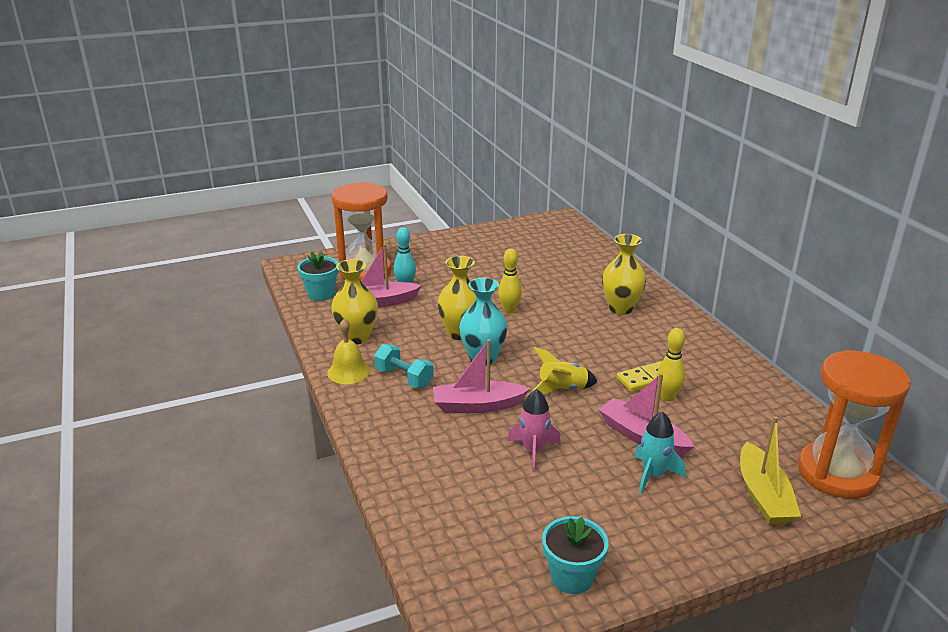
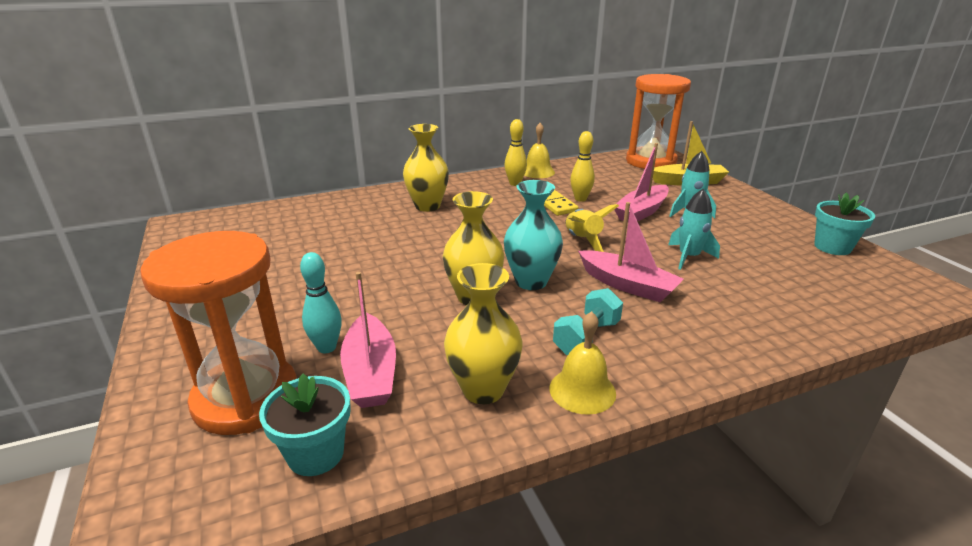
camera: 90 degrees left, 0 degrees up
(477, 405) = (627, 285): pink boat -> pink boat turned 45 degrees counterclockwise
(509, 310) = (420, 264): yellow bowling pin -> yellow bowling pin (515, 183)
(533, 451) = (688, 257): pink rocket -> turquoise rocket
(744, 372) = (537, 172): none -> yellow bell

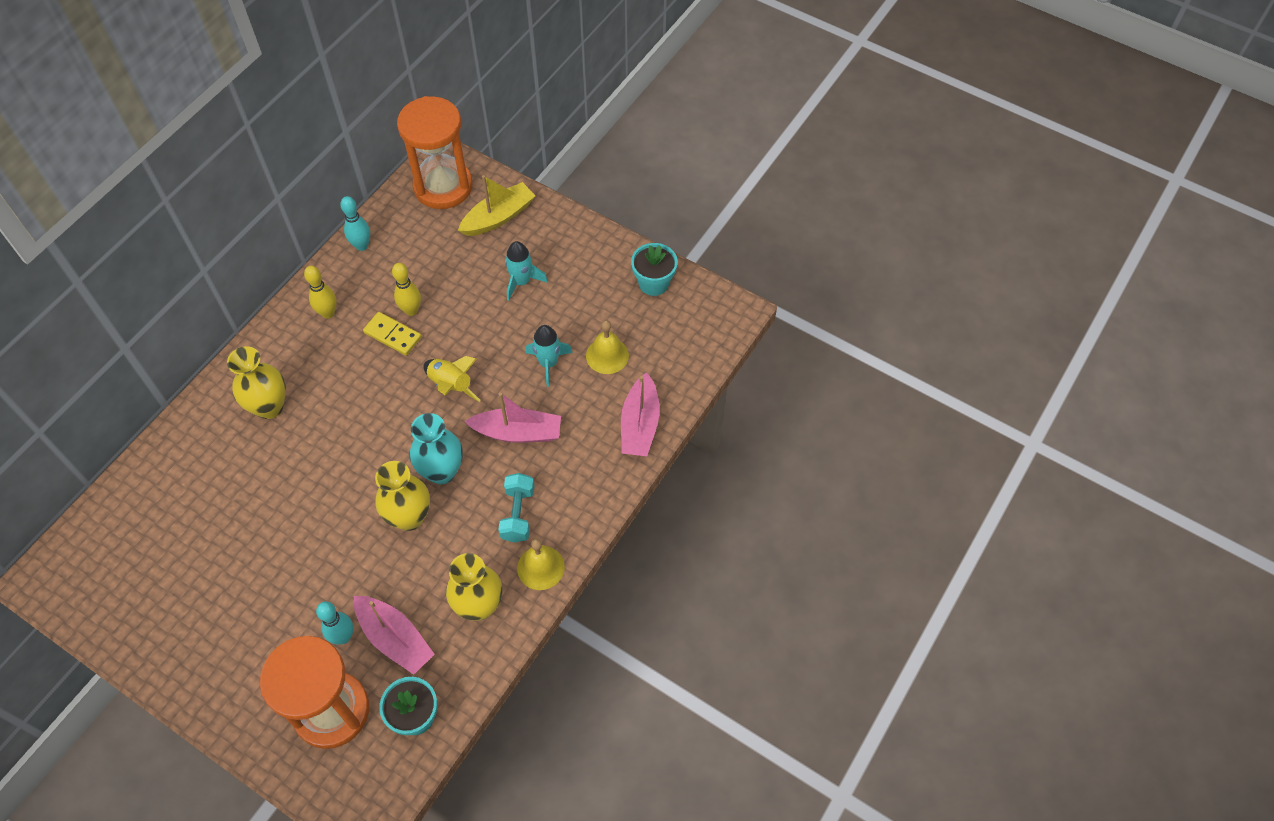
camera: 35 degrees left, 30 degrees up
(537, 172) = (336, 273): yellow bell -> yellow bell (607, 355)
(567, 167) = (362, 246): none -> turquoise bowling pin
(641, 212) = (479, 305): pink boat -> pink boat (640, 424)

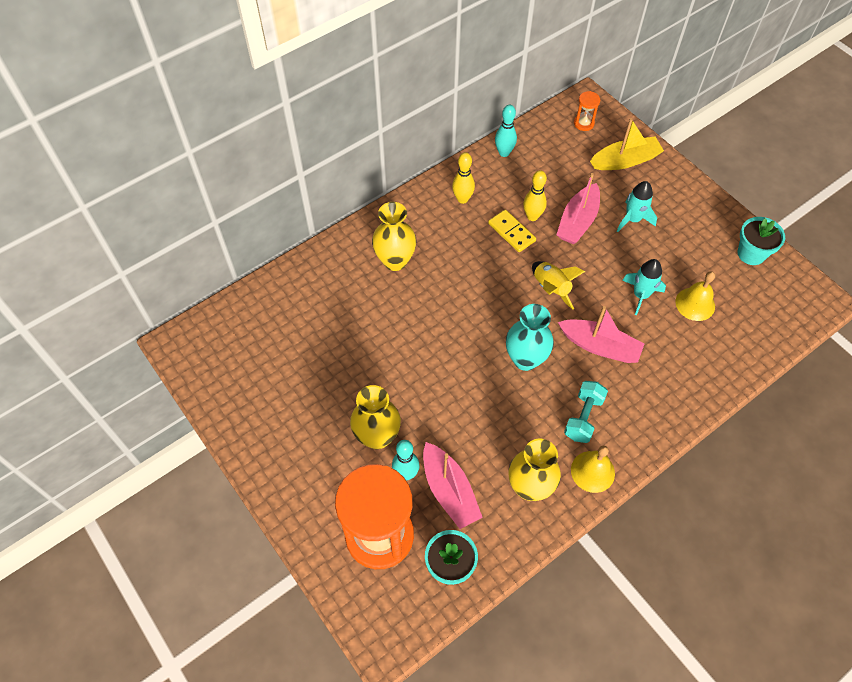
camera: 20 degrees right, 0 degrees up
(409, 517) = (488, 389): yellow vase -> yellow vase (377, 436)
(443, 186) = (583, 123): orange hourglass -> orange hourglass, size x0.40
(640, 424) = (711, 373): pink boat -> pink boat (577, 221)

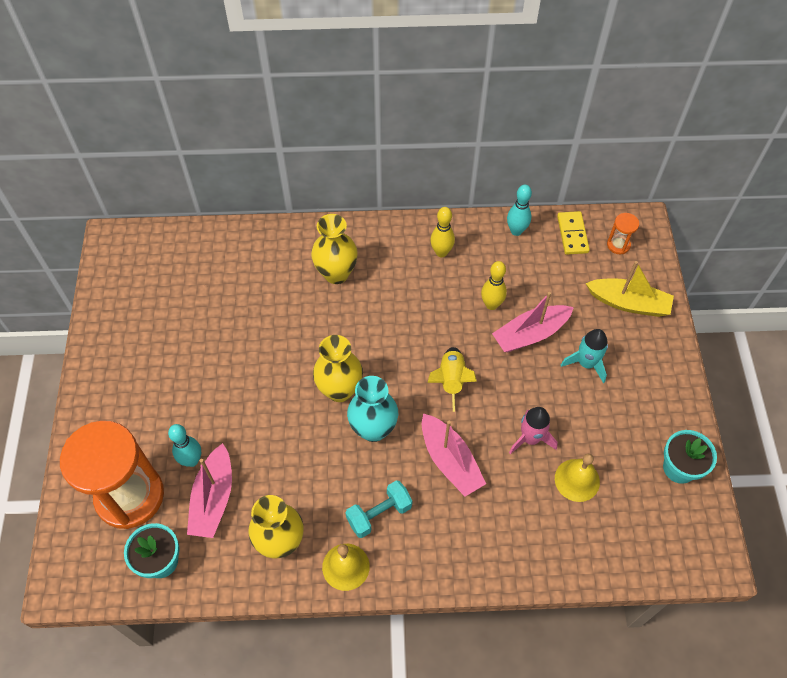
camera: 35 degrees right, 0 degrees up
(377, 436) = (196, 414): yellow vase -> yellow vase (340, 390)
(511, 232) = (459, 308): yellow domino -> yellow domino (572, 234)
(640, 295) = (530, 438): turquoise rocket -> pink rocket

